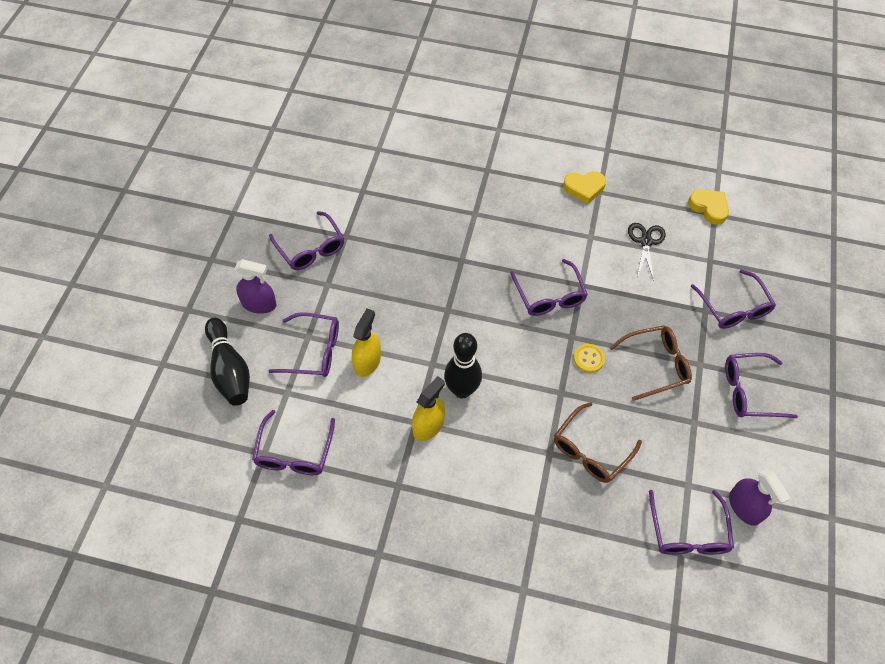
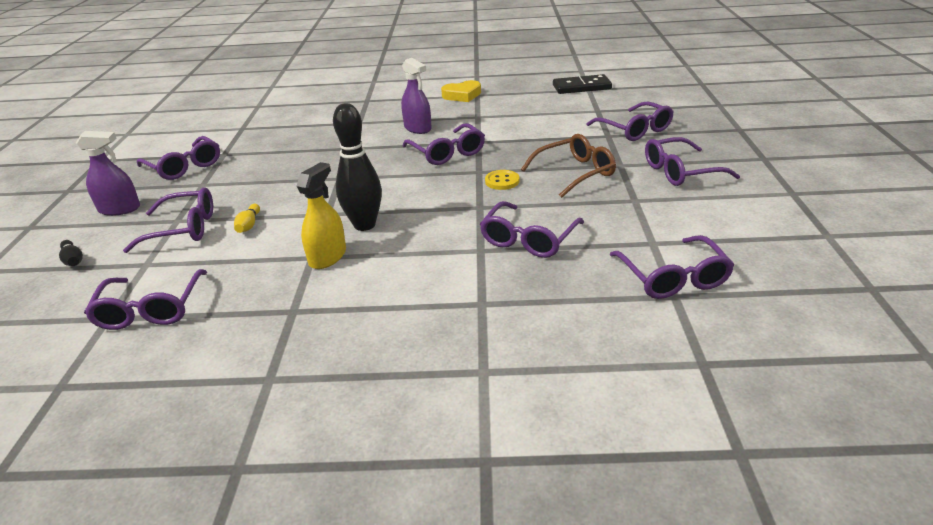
camera: 10 degrees left, 25 degrees down
(230, 370) = (73, 260): black bowling pin -> black bowling pin, size x0.44
(367, 361) = (249, 225): yellow spray bottle -> yellow bowling pin
(591, 450) = (528, 239): brown glasses -> purple glasses
(646, 242) = (532, 111): black scissors -> none
(709, 208) = (581, 87): yellow heart -> black domino
(744, 507) = (726, 246): purple spray bottle -> purple spray bottle (417, 128)

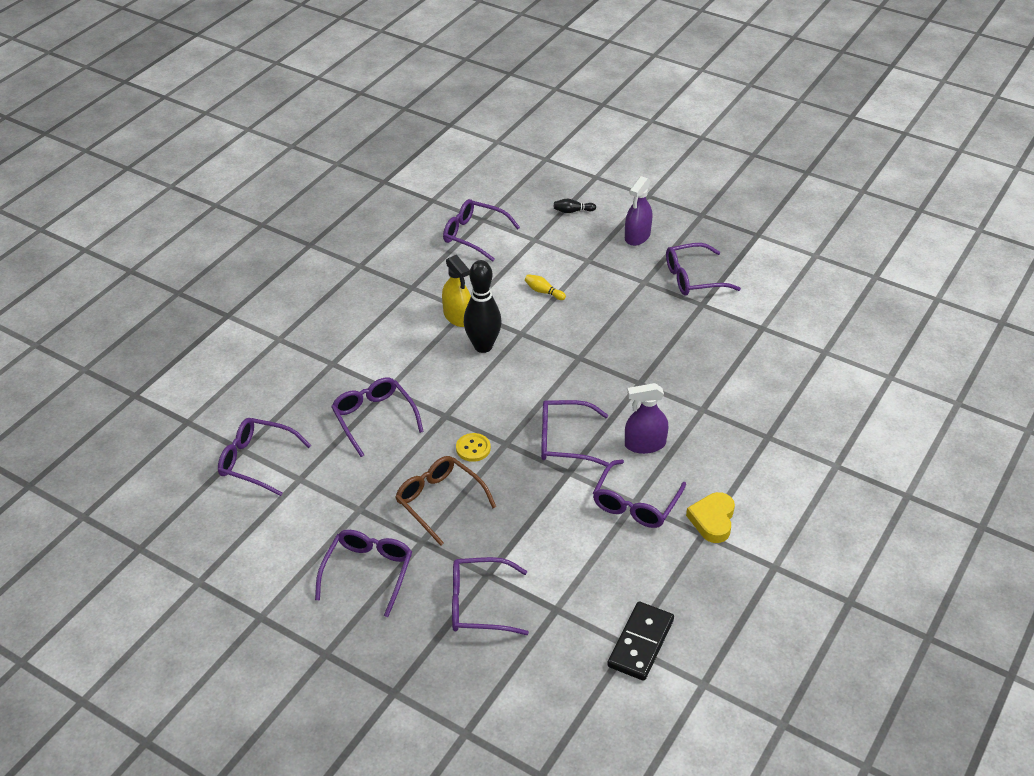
camera: 120 degrees right, 10 degrees up
(183, 229) = (570, 261): purple glasses -> purple glasses (635, 503)
(575, 173) = (439, 501): brown glasses -> brown glasses turned 135 degrees clockwise

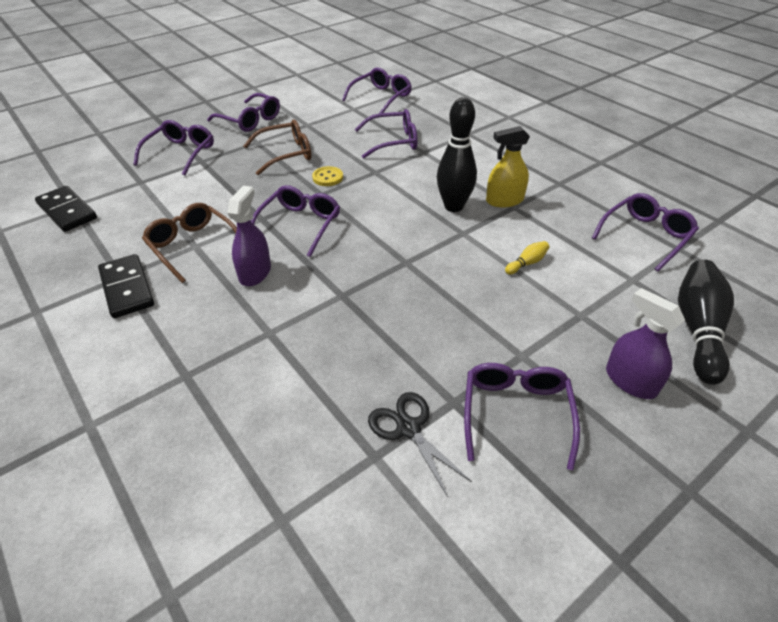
camera: 110 degrees right, 0 degrees up
(572, 211) = (697, 329): black bowling pin -> black bowling pin, size x2.28
(635, 503) = (193, 246): purple glasses -> brown glasses
(712, 520) = (127, 288): yellow heart -> black domino
(734, 318) = (408, 428): none -> black scissors

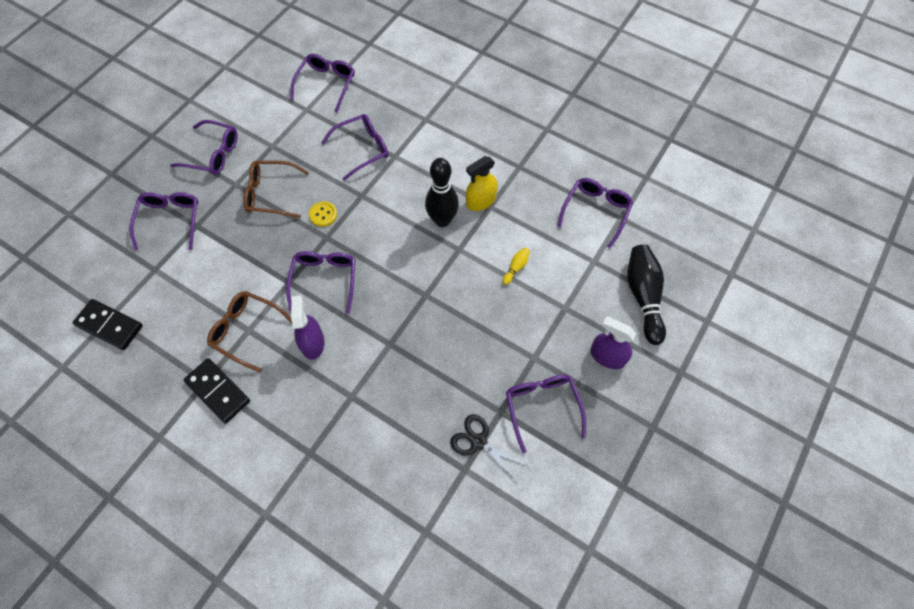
camera: 20 degrees left, 20 degrees up
(286, 154) = (271, 194): brown glasses -> brown glasses turned 135 degrees counterclockwise

